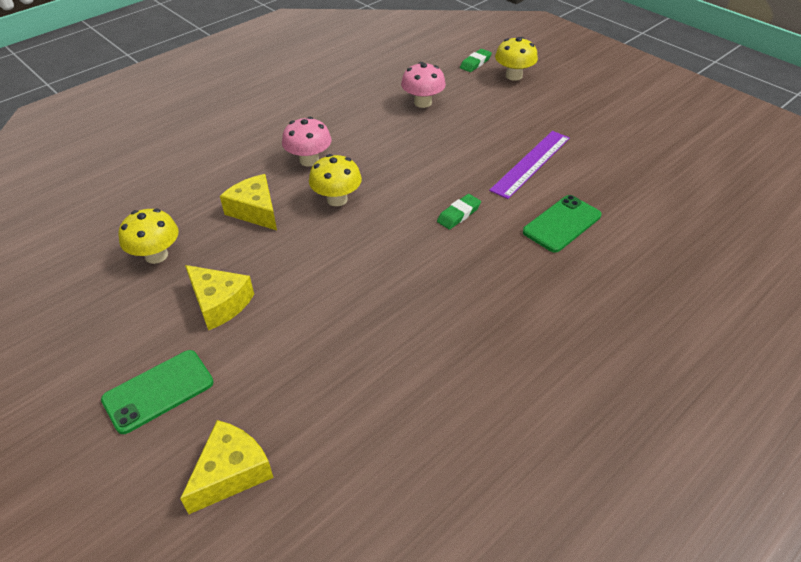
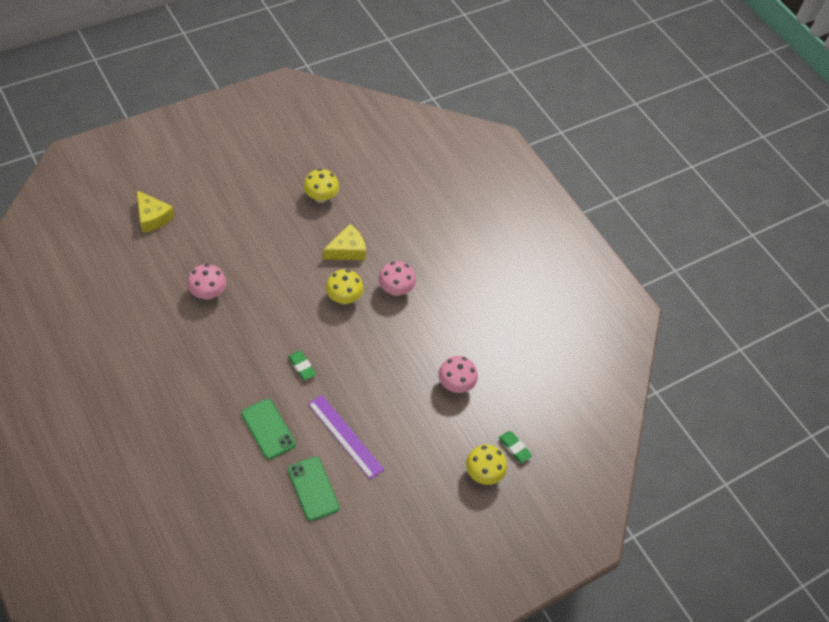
camera: 95 degrees right, 10 degrees up
(158, 391) = (214, 193): green phone -> green phone (313, 488)
(219, 303) = (267, 223): yellow cheese -> none
(378, 339) = (208, 293): none -> pink mushroom

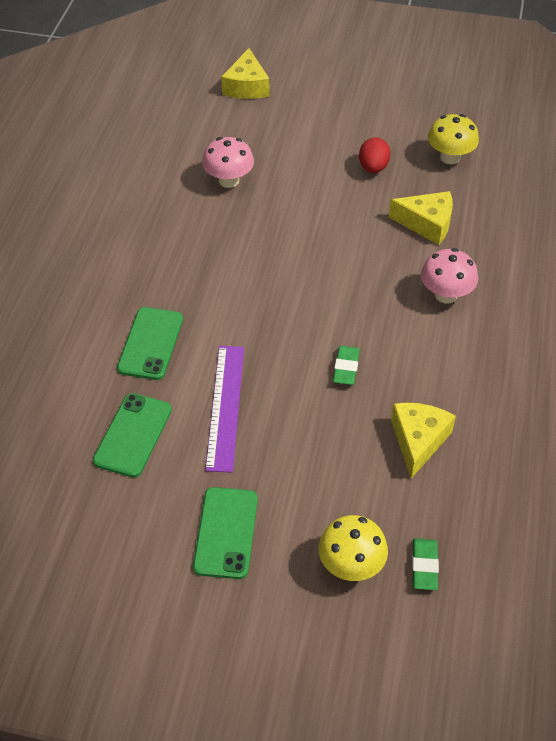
camera: 50 degrees right, 5 degrees down
(284, 231) = (373, 168): none -> red egg
(302, 367) = (252, 306): green eraser -> green eraser (346, 368)
(344, 298) = (373, 268): yellow mushroom -> none
(411, 503) = (226, 533): none -> green phone
(455, 384) = (418, 441): pink mushroom -> yellow cheese

